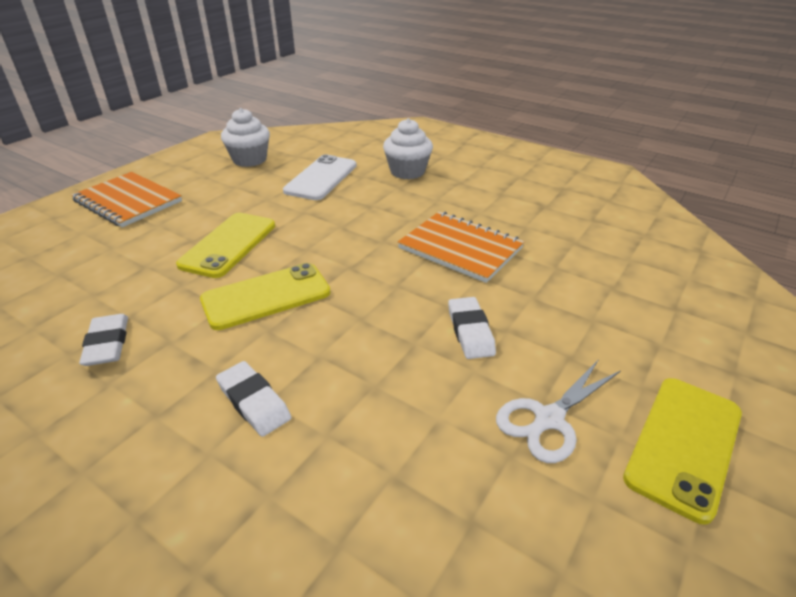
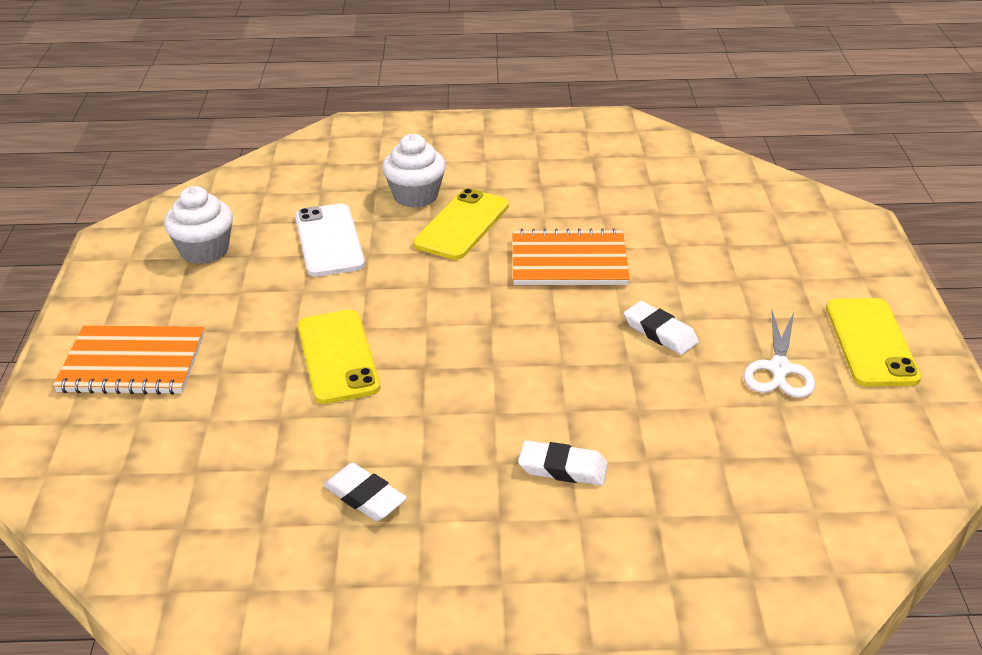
camera: 35 degrees left, 0 degrees up
(266, 296) = (451, 386): yellow phone -> yellow phone (462, 225)

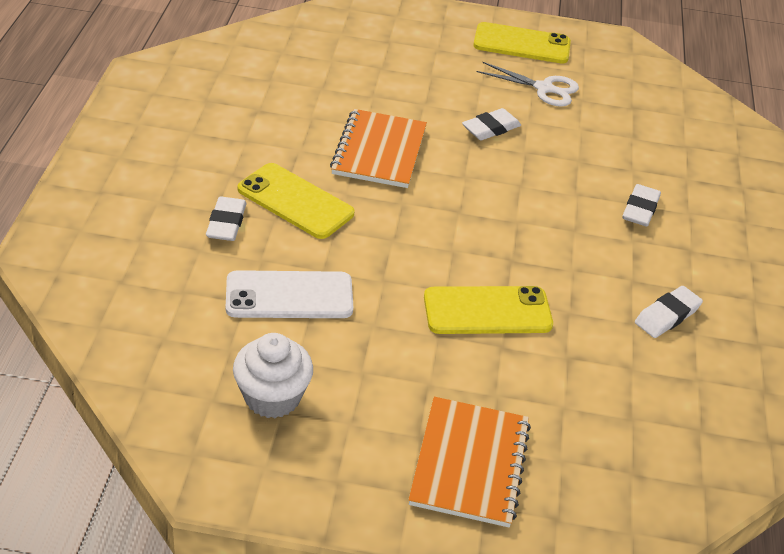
camera: 85 degrees left, 5 degrees up
(415, 196) = (226, 223): white cupcake -> white eraser

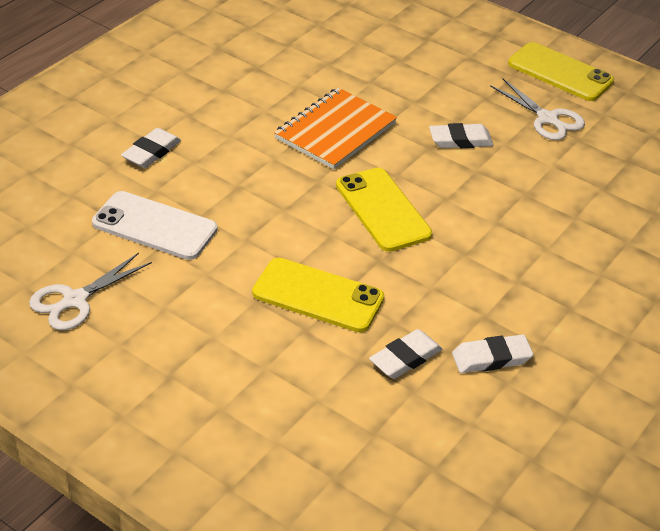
camera: 30 degrees right, 0 degrees up
(272, 397) = (74, 301): white cupcake -> white scissors
(295, 201) = (224, 152): yellow phone -> yellow phone (382, 210)
(469, 463) = (192, 413): orange notebook -> none
(640, 209) = (550, 255): white eraser -> white eraser (405, 358)

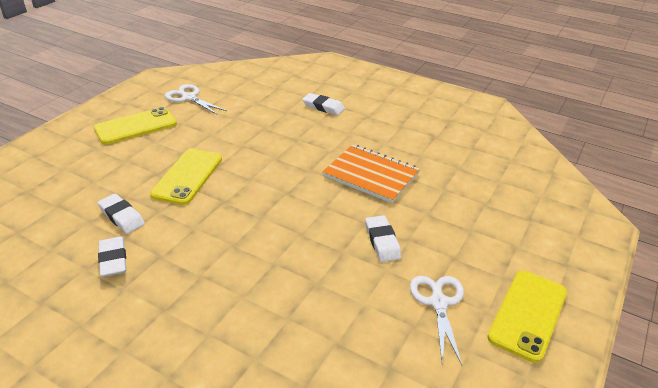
camera: 85 degrees right, 5 degrees down
(154, 226) = (252, 114): white phone -> none
(382, 210) = (281, 201): yellow phone -> yellow phone (136, 126)
(548, 119) = (438, 302): white scissors -> white scissors turned 135 degrees clockwise

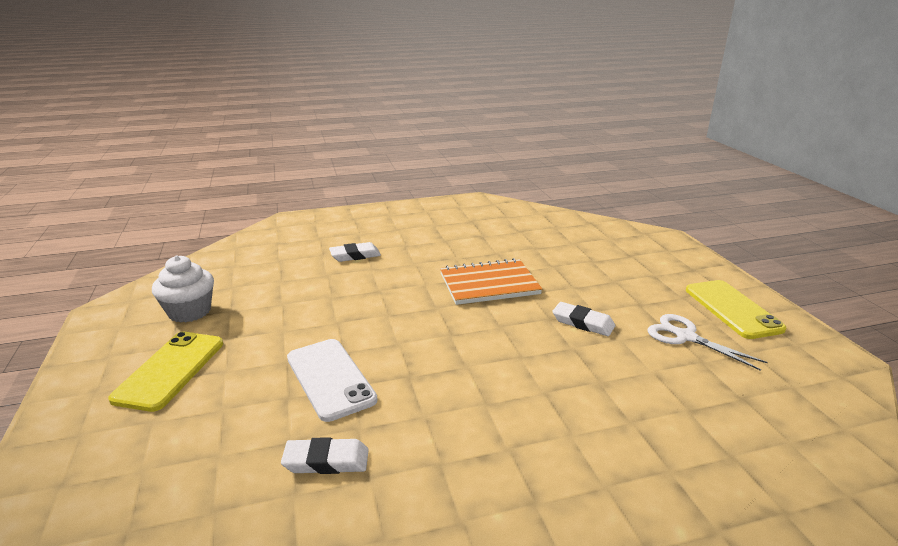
camera: 45 degrees left, 10 degrees down
(113, 259) = (398, 505): white eraser -> none
(187, 176) = (330, 378): yellow phone -> white phone
(188, 97) = (189, 311): white scissors -> white cupcake

